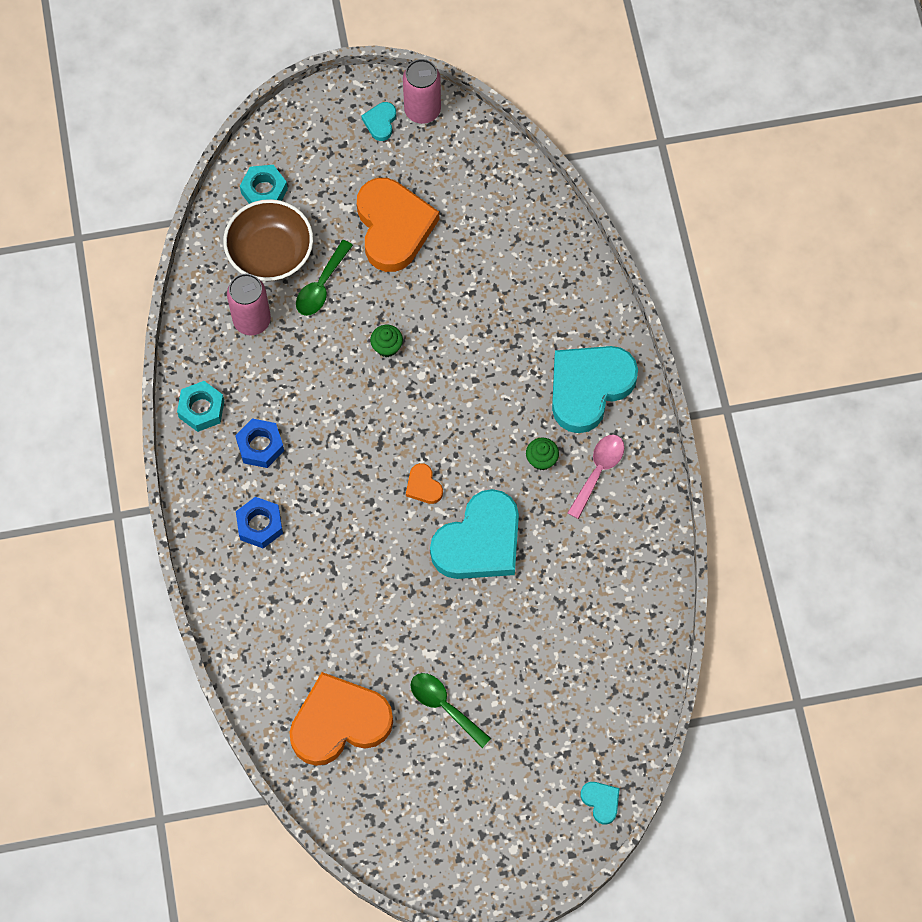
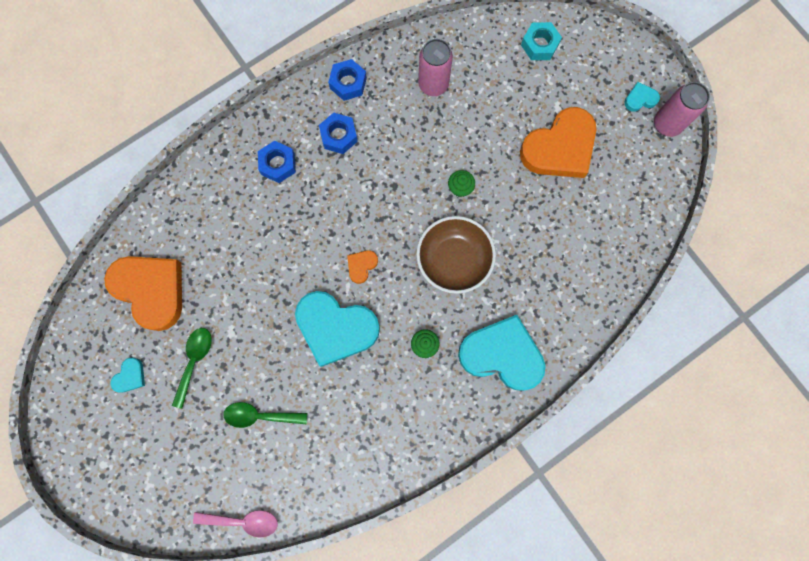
camera: 65 degrees right, 10 degrees up
(201, 409) = (348, 83): turquoise nut -> blue nut
(270, 253) = (493, 72): brown bowl -> brown bowl (454, 260)
(321, 286) = (485, 119): green spoon -> green spoon (260, 415)
(598, 471) = (435, 393): pink spoon -> pink spoon (243, 520)
(601, 802) = (166, 517): turquoise heart -> turquoise heart (130, 376)

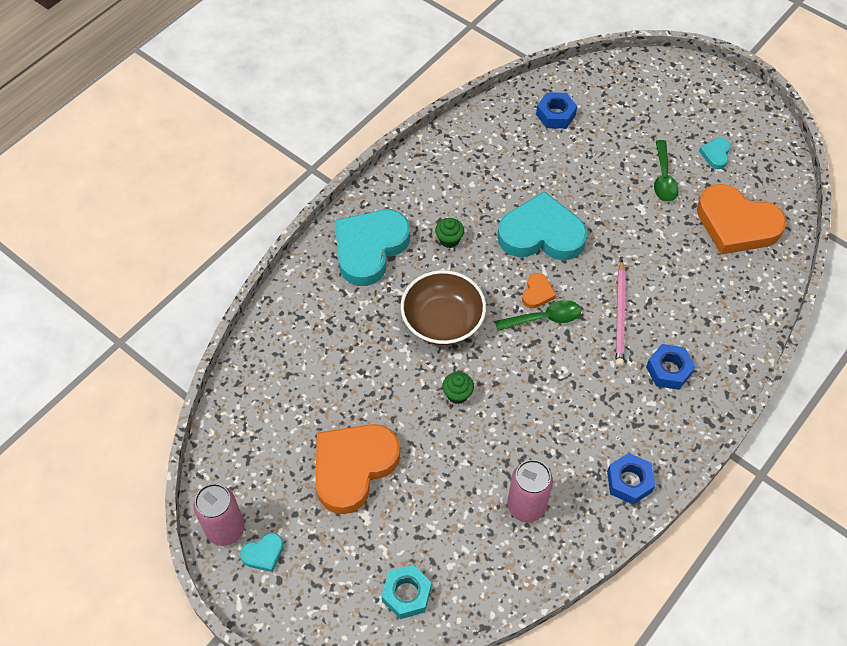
camera: 165 degrees right, 20 degrees down
(243, 520) = (563, 81): pink spoon -> none
(260, 415) = (583, 152): green spoon -> green spoon (544, 318)
(297, 225) = (620, 315): none -> pink pencil
(339, 136) = (614, 417): blue nut -> blue nut (555, 115)
(502, 354) = (369, 248): turquoise heart -> turquoise heart turned 120 degrees clockwise

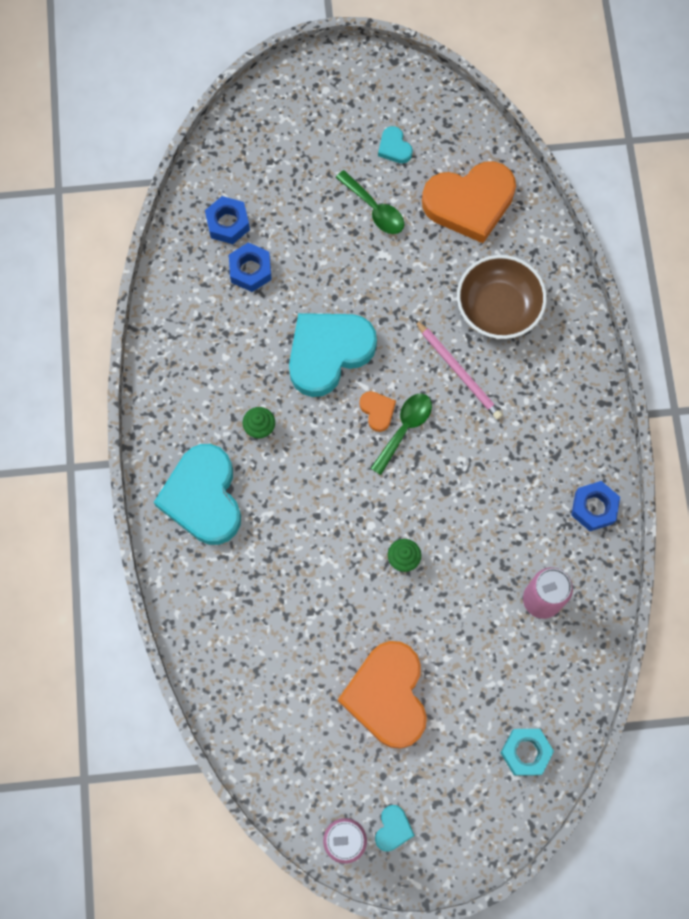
camera: 45 degrees left, 15 degrees up
(442, 321) = (329, 506): brown bowl -> brown bowl (498, 308)
(668, 370) = (537, 386): blue nut -> blue nut (250, 270)

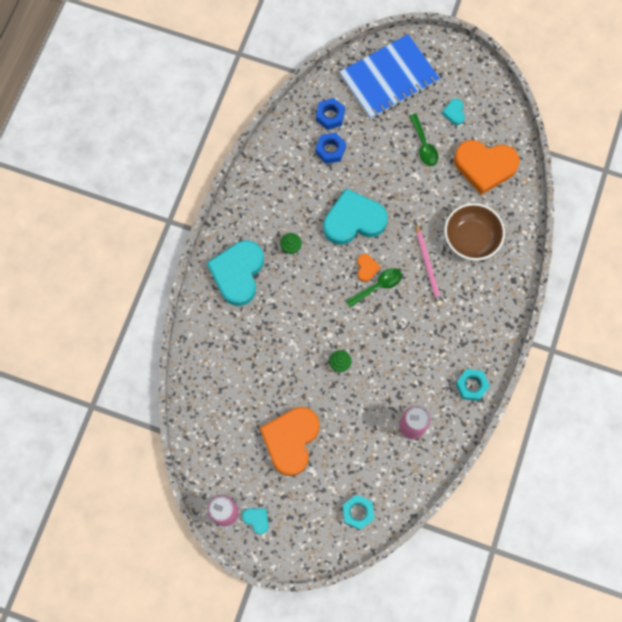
camera: 25 degrees right, 0 degrees up
(283, 137) = (389, 78): none -> blue notebook
(393, 829) = (256, 519): turquoise heart -> turquoise heart turned 90 degrees counterclockwise
(594, 508) = (471, 386): blue nut -> turquoise nut

